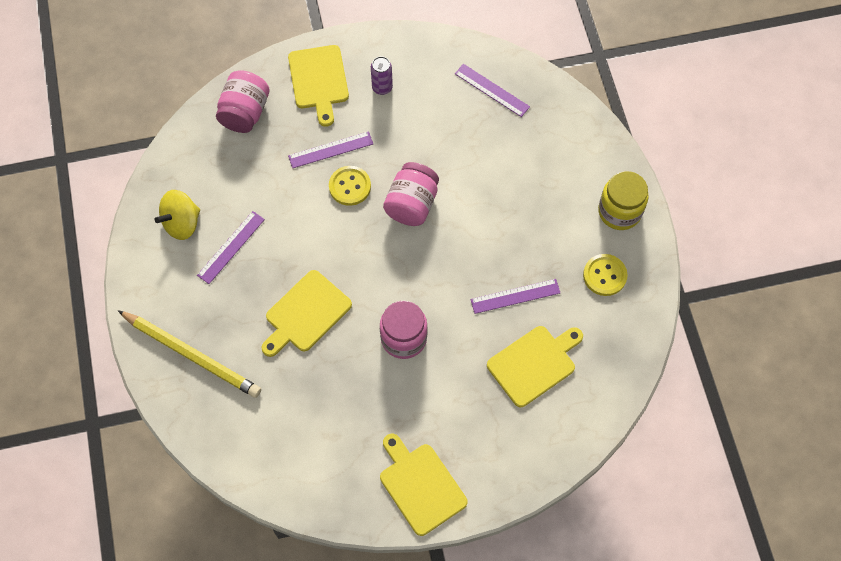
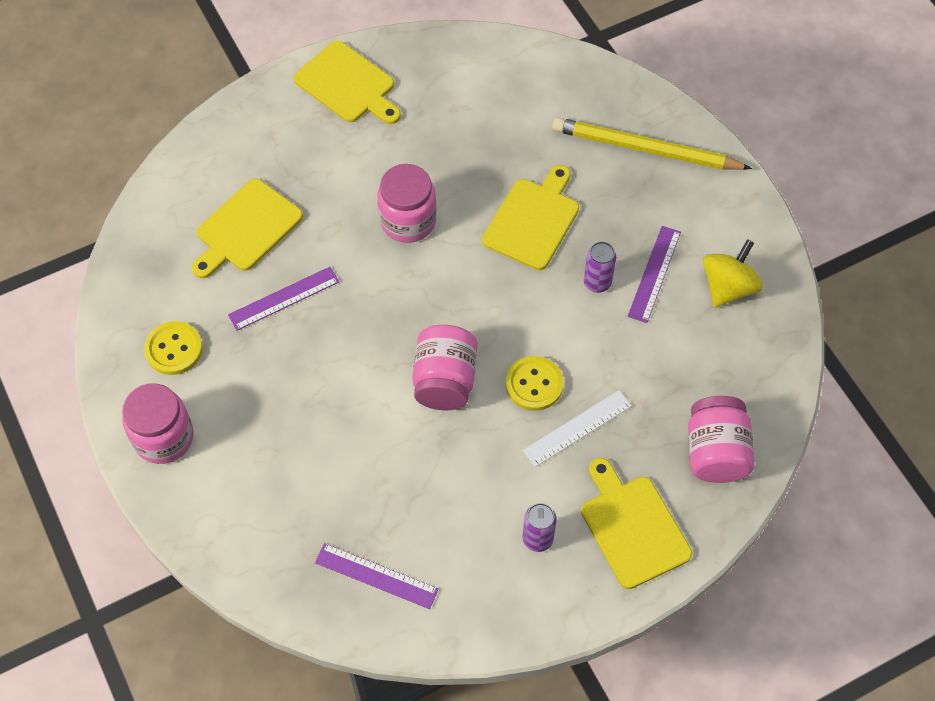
camera: 165 degrees right, 5 degrees down
(276, 250) = (597, 283): none -> purple can
(331, 150) = (577, 428): purple ruler -> white ruler
(619, 211) = (164, 437): yellow jar -> pink jar

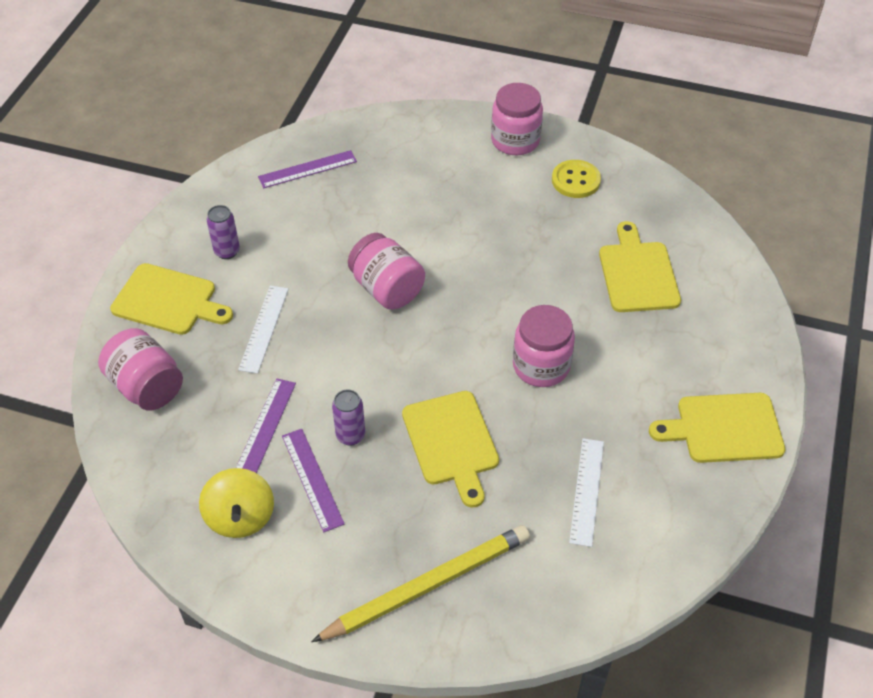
camera: 135 degrees right, 10 degrees down
(284, 298) = (553, 254): purple ruler -> purple ruler (266, 427)
(483, 121) = (587, 491): none -> white ruler
(534, 384) = (323, 332): yellow button -> none

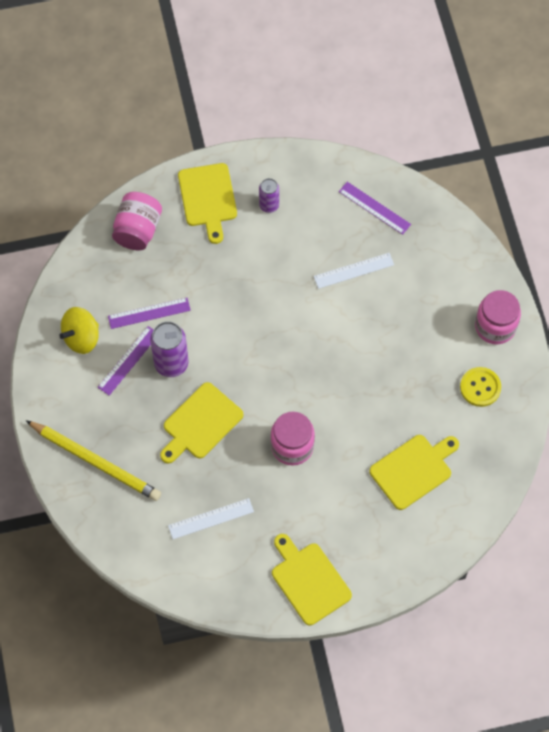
camera: 60 degrees right, 15 degrees up
(264, 328) = (220, 267): white ruler -> white ruler (354, 270)
(350, 435) = (171, 363): purple can -> purple can, size x1.66
(387, 289) = (298, 319): pink jar -> none

